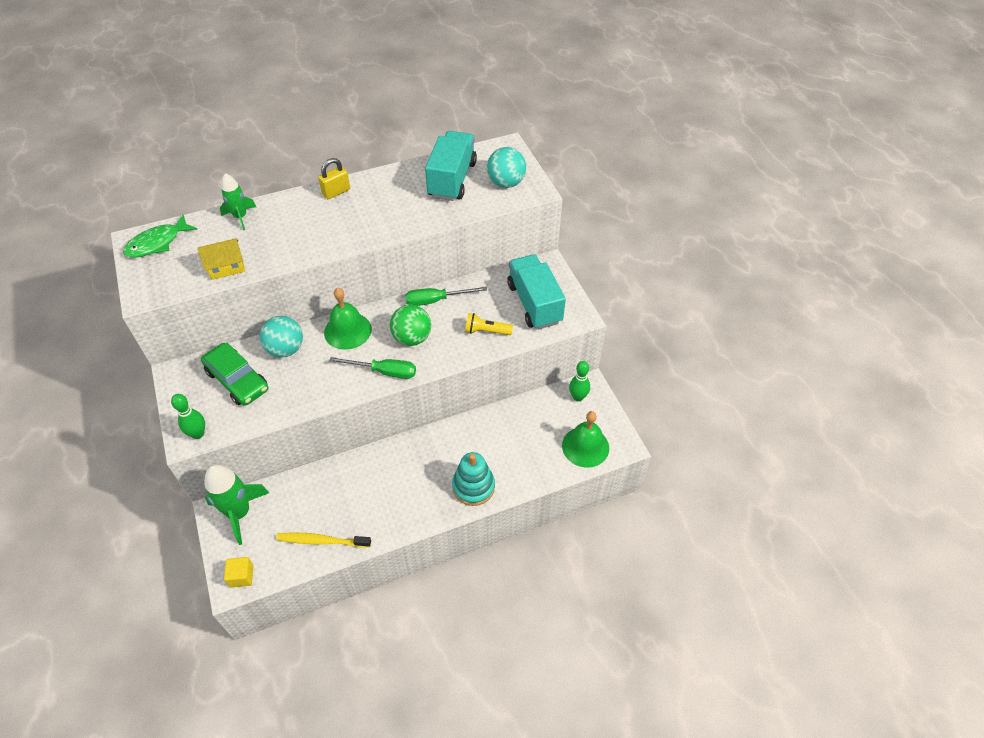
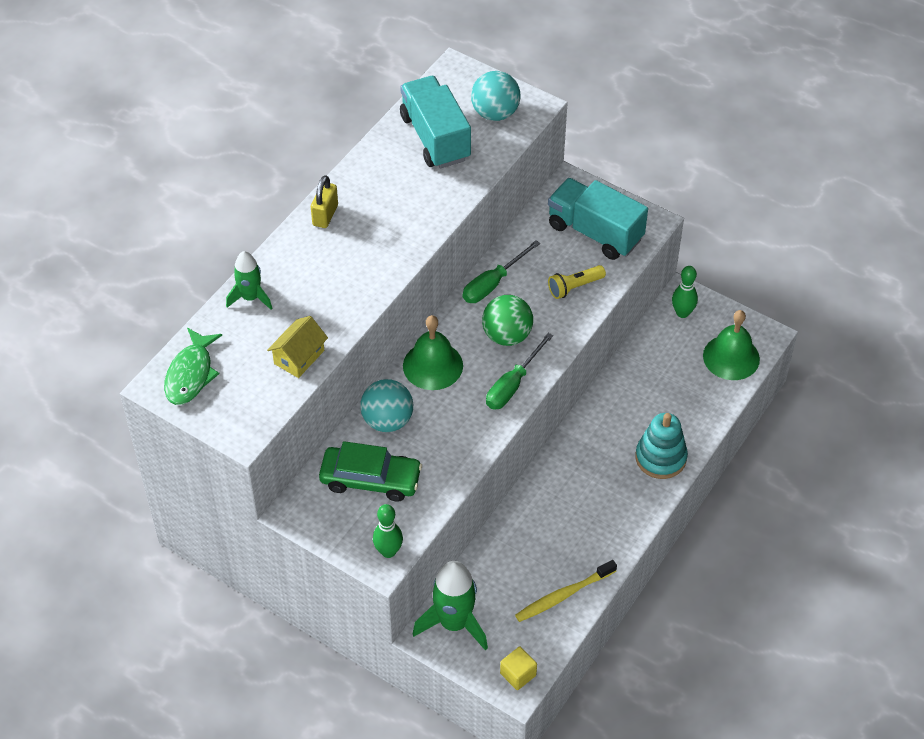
camera: 35 degrees left, 0 degrees up
(384, 372) = (513, 384): green screwdriver -> green screwdriver turned 150 degrees clockwise

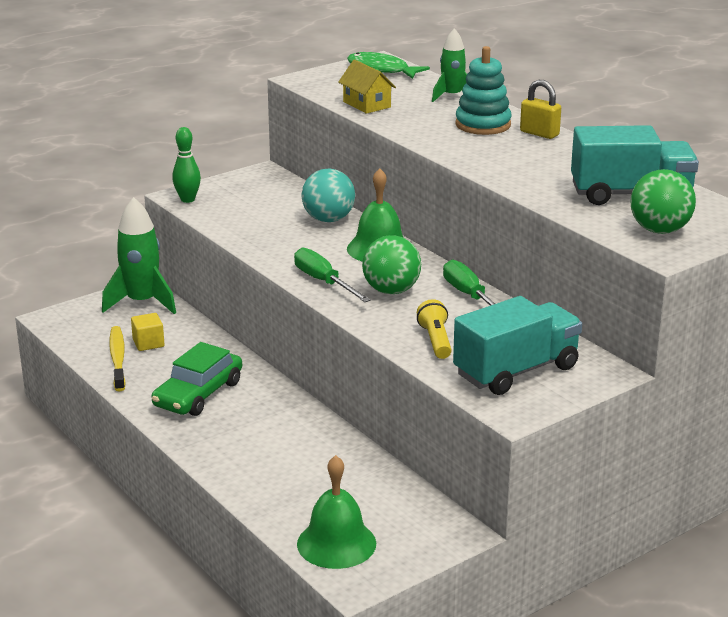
camera: 110 degrees right, 25 degrees down
(370, 479) = (269, 203): green car -> green car (198, 394)
(495, 113) = (659, 230): turquoise ball -> green ball
(518, 674) = (63, 321): yellow cube -> yellow cube (148, 343)
(660, 458) = (228, 452): turquoise stacking toy -> turquoise stacking toy (483, 125)
(682, 313) = (431, 524): green bowling pin -> none

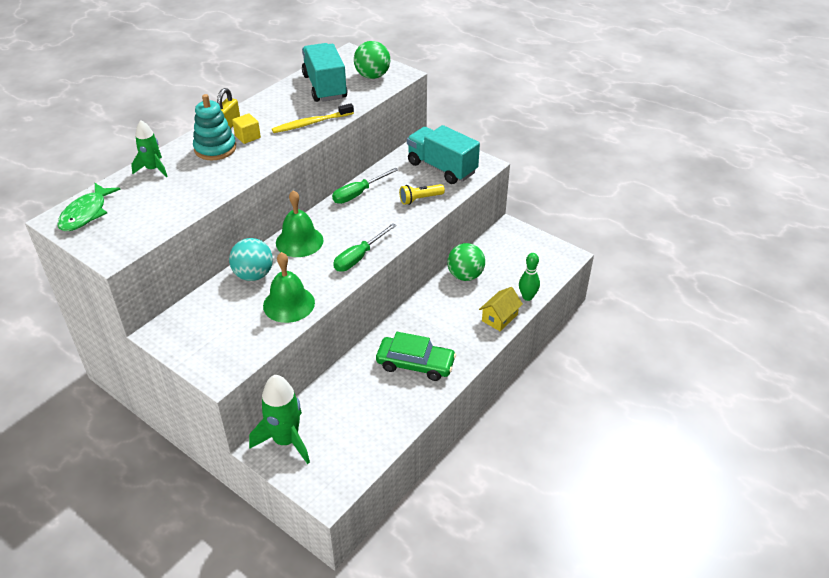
camera: 105 degrees left, 15 degrees up
(118, 359) = (382, 425): yellow toothbrush -> yellow toothbrush (311, 123)
(148, 343) = (353, 414): yellow cube -> yellow cube (247, 137)
(187, 199) = (227, 367): green bowling pin -> green bowling pin (527, 297)
(336, 543) = (541, 267): green bell -> green bell (289, 304)
(367, 104) = (176, 207): yellow house -> yellow house (499, 318)
(391, 290) = (361, 226): green ball -> green ball (465, 275)

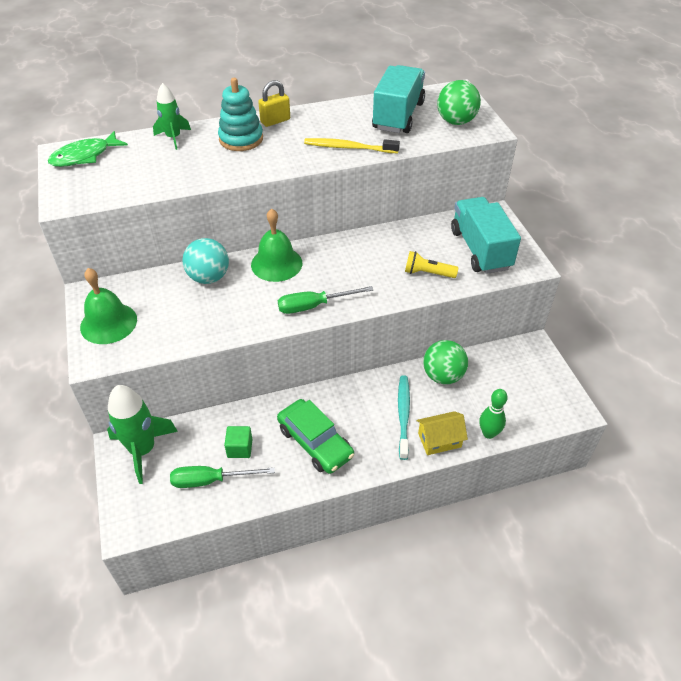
camera: 35 degrees right, 5 degrees up
(247, 137) = (279, 138): yellow cube -> none
(289, 304) = (210, 321): green bell -> green bell (108, 323)
(358, 193) = (373, 240): green screwdriver -> green screwdriver (211, 480)
(363, 398) = (240, 448): none -> green cube
(461, 315) = (403, 415): none -> turquoise toothbrush

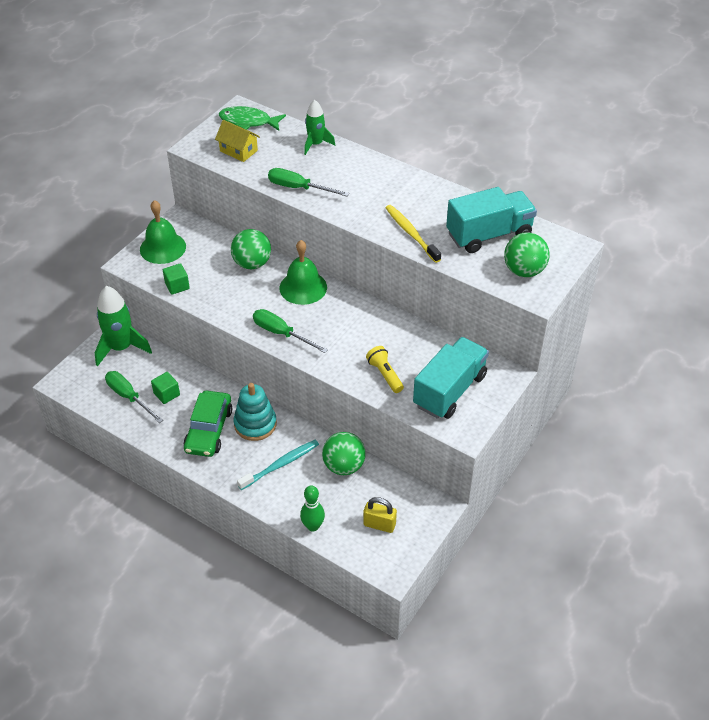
camera: 50 degrees right, 0 degrees up
(171, 340) = (177, 286): none -> green cube
(209, 277) = (252, 263): turquoise ball -> green ball
(213, 173) = (299, 188): none -> green screwdriver
(241, 139) = (354, 175): turquoise stacking toy -> turquoise stacking toy (255, 424)
(275, 121) = (398, 177): yellow padlock -> yellow padlock (379, 524)
(439, 440) = (277, 499): yellow house -> yellow house (238, 151)

